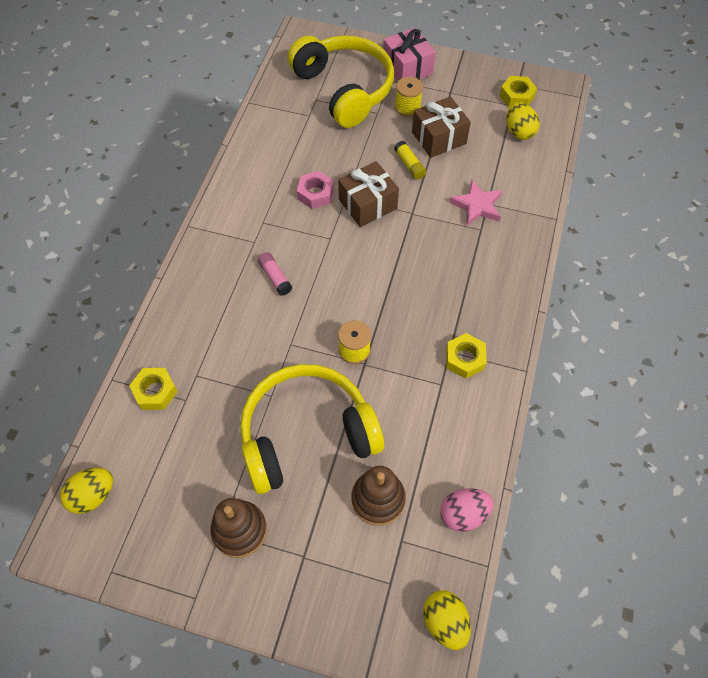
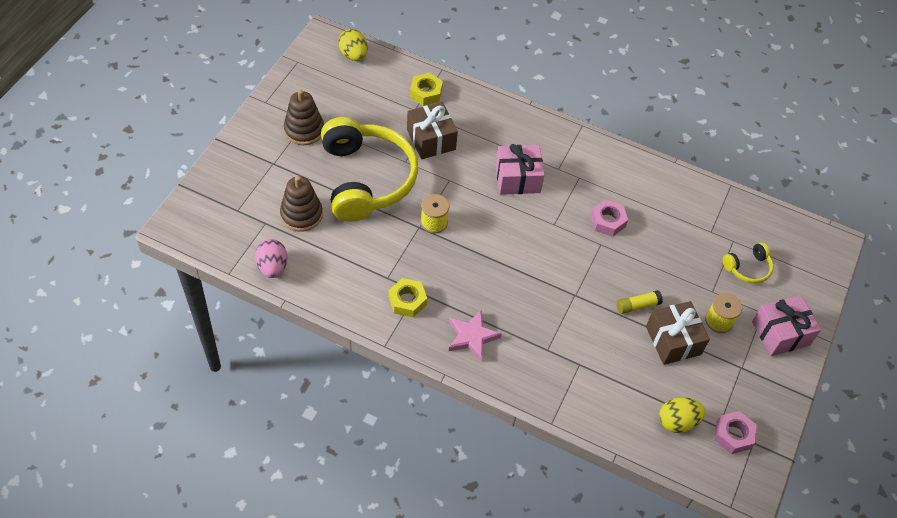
camera: 95 degrees right, 5 degrees down
(275, 277) = (517, 178): pink glue stick -> pink gift
(344, 89) = (748, 268): yellow headphones -> yellow headphones, size x0.43
(367, 204) = (590, 260): brown gift -> brown gift (431, 139)
(445, 622) = (199, 237): yellow egg -> none
(477, 206) = (577, 354): pink star -> pink star (472, 337)
(516, 96) = (733, 435): yellow nut -> pink nut

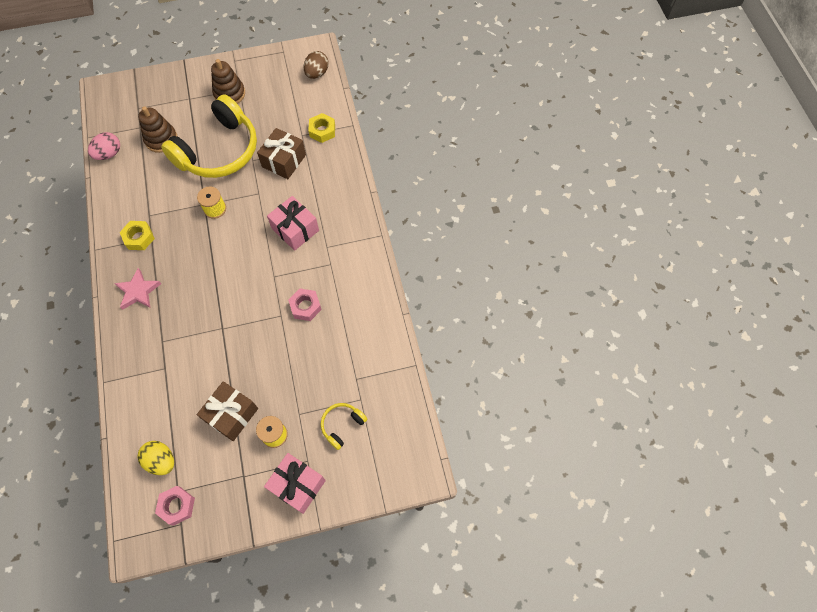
camera: 55 degrees right, 10 degrees up
(353, 55) = (317, 73): yellow egg -> brown egg
(637, 305) = (244, 372): yellow glue stick -> none
(748, 268) = (342, 425): yellow headphones -> yellow headphones turned 105 degrees clockwise

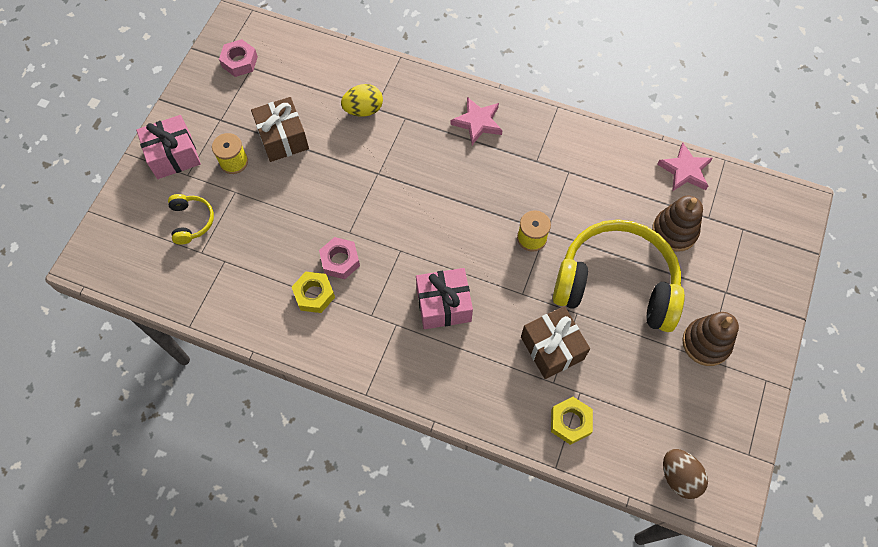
camera: 125 degrees right, 0 degrees up
(109, 154) = (685, 170): pink egg -> pink star
(139, 238) = (544, 150): yellow nut -> yellow nut (314, 294)
(161, 461) = (288, 68): yellow egg -> yellow egg (363, 110)
(219, 151) = (616, 284): yellow headphones -> yellow headphones turned 120 degrees clockwise

